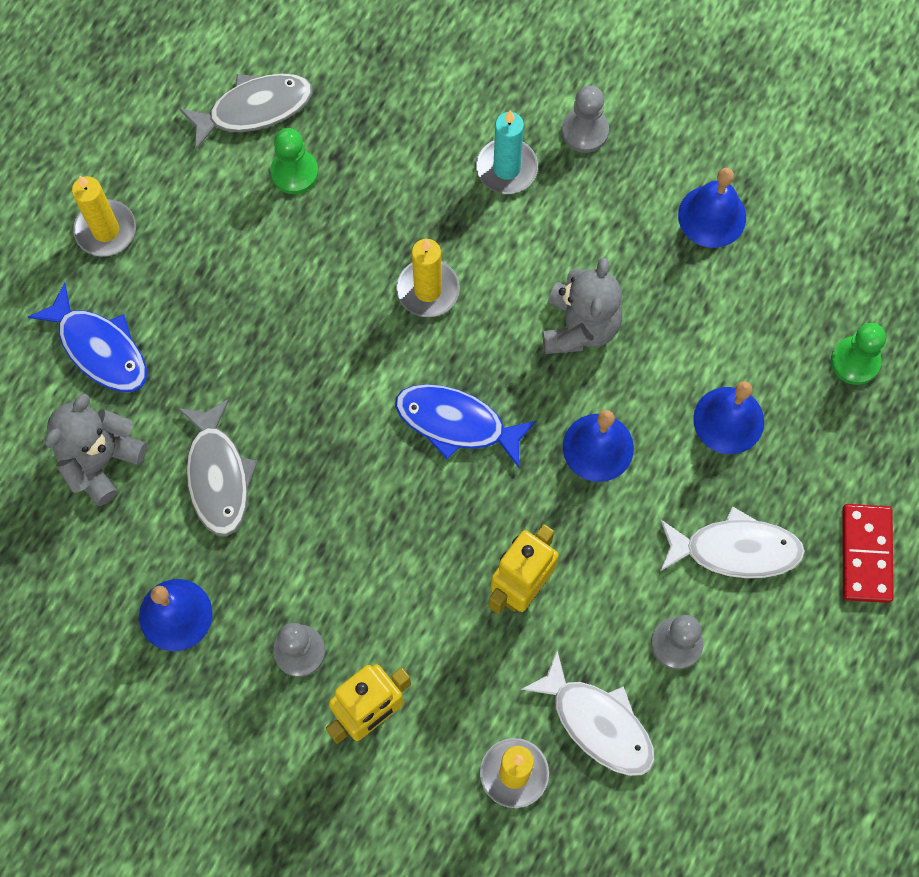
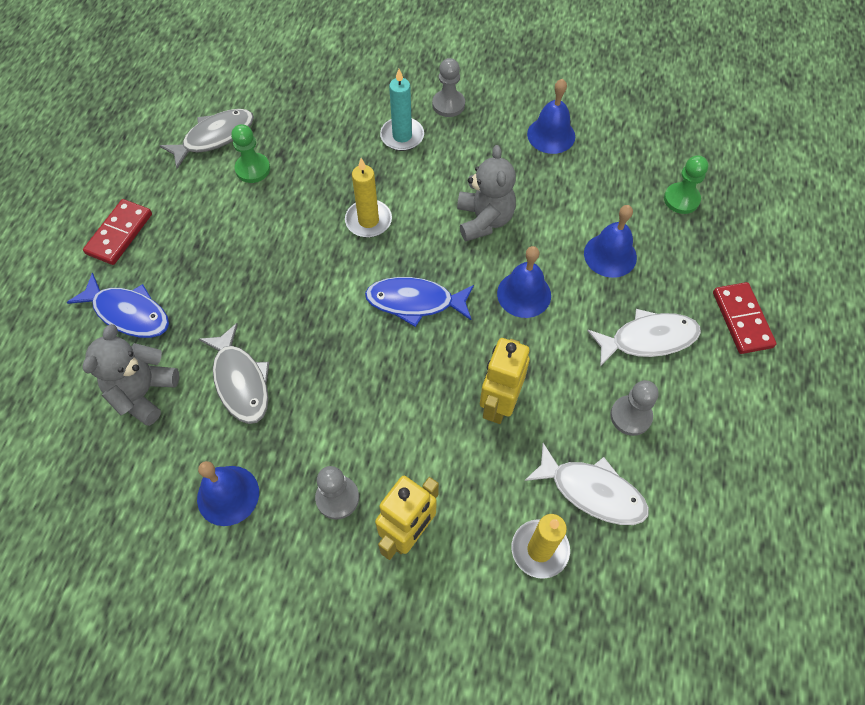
camera: 15 degrees left, 10 degrees down
(106, 230) = (119, 234): yellow candle -> red domino

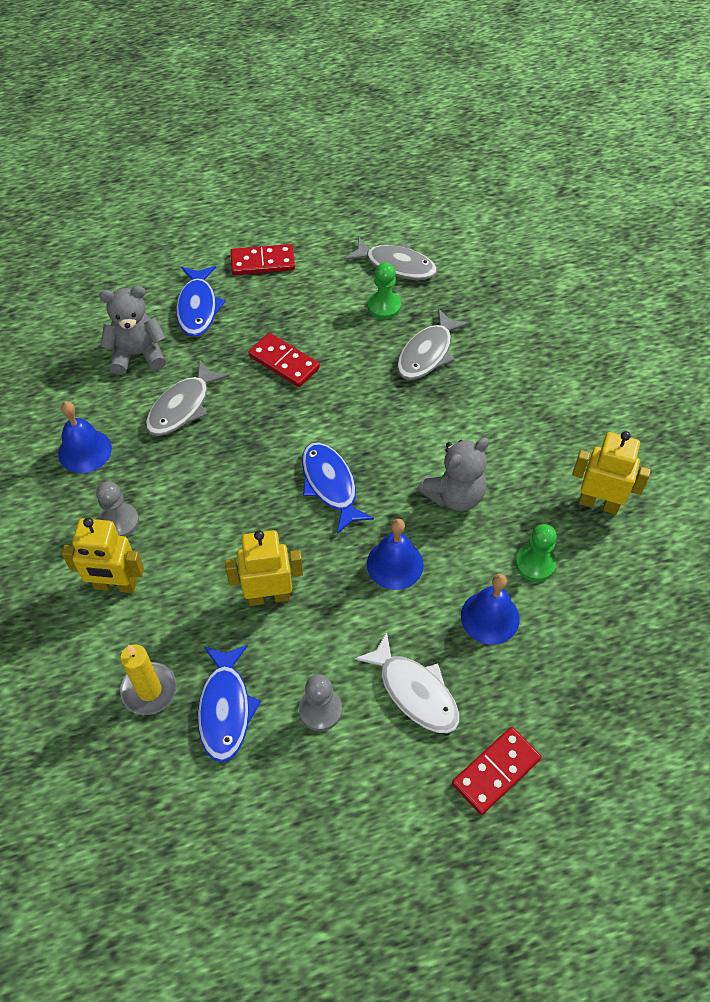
camera: 60 degrees right, 5 degrees down
(254, 273) = (284, 362): none -> red domino
(329, 165) = (427, 353): none -> grey fish
(368, 221) = (390, 410): yellow candle -> none
(402, 136) = (501, 388): turquoise candle -> none
(448, 104) = (567, 404): grey pawn -> none
(551, 135) = (598, 503): blue bell -> yellow robot
(592, 491) = (225, 709): white fish -> blue fish
(681, 199) = (608, 654): green pawn -> green pawn (535, 563)

